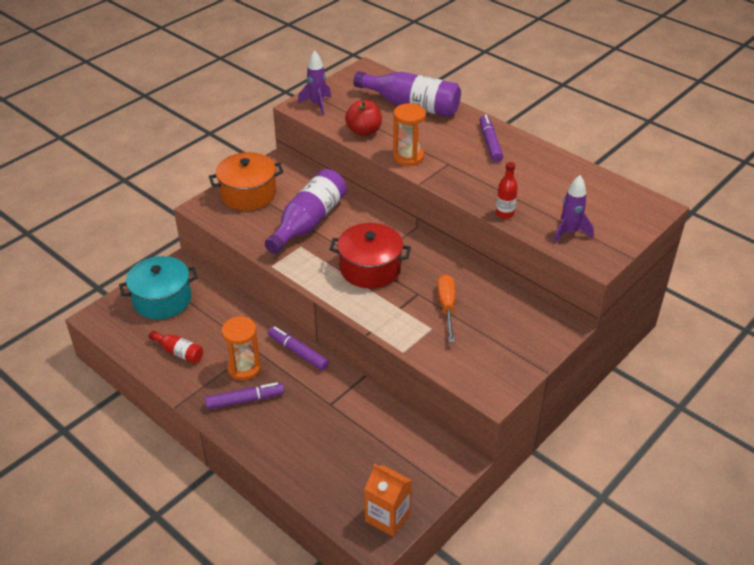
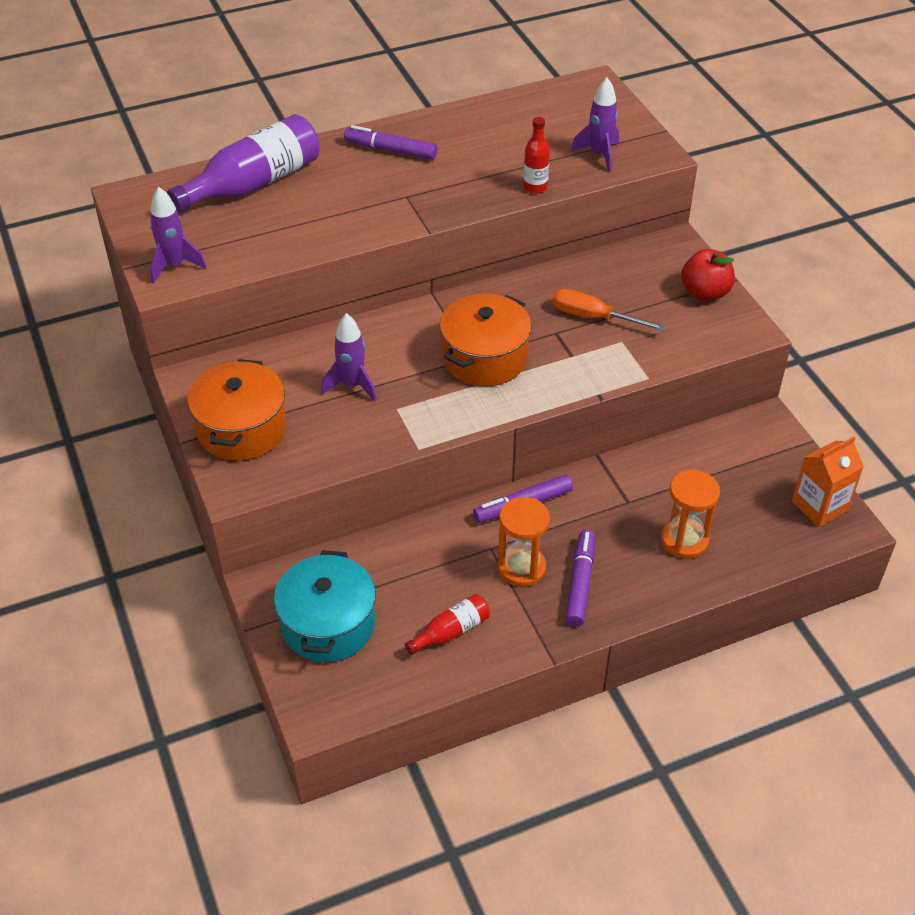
camera: 65 degrees left, 5 degrees up
(309, 222) = (352, 386): purple bottle -> purple rocket
(364, 131) = (278, 243): red apple -> red apple (705, 292)
(370, 268) = (484, 358): red pot -> orange pot
(408, 157) = (367, 223): orange hourglass -> orange hourglass (684, 540)

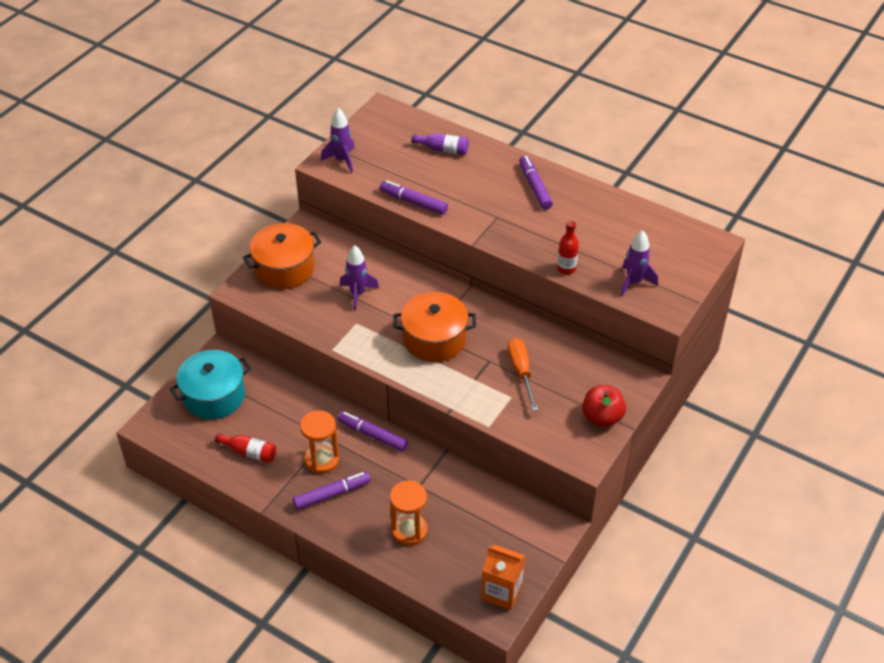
camera: 55 degrees right, 0 degrees up
(254, 183) = (443, 149): purple bottle -> purple bottle, size x0.49
(313, 244) = (413, 202): none -> purple marker

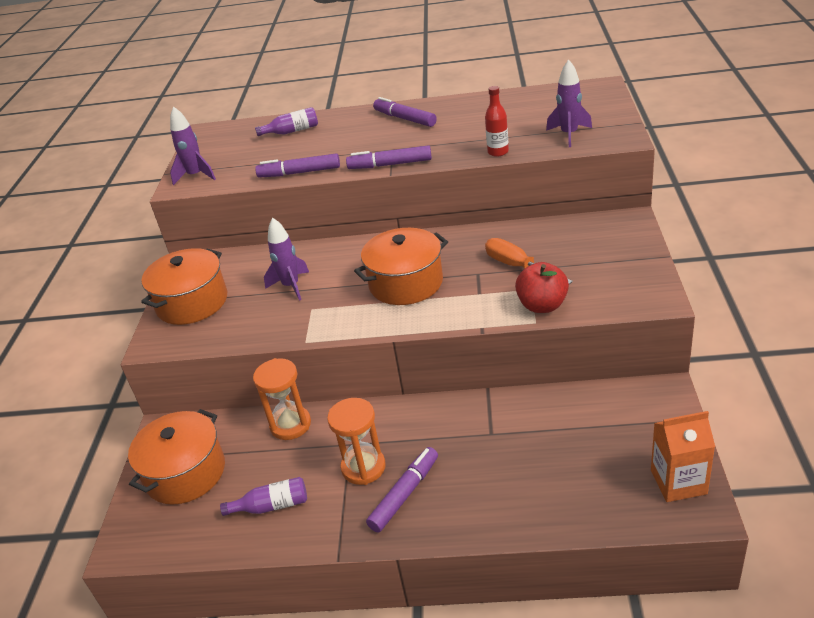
camera: 25 degrees left, 10 degrees down
(214, 396) = (185, 473): turquoise pot -> orange pot
(249, 452) = (272, 506): red bottle -> purple bottle
(372, 435) = (398, 415): purple marker -> purple marker (390, 164)
(409, 530) = (522, 481): orange hourglass -> orange hourglass (290, 425)
(602, 417) = (632, 262): red apple -> red apple (542, 305)

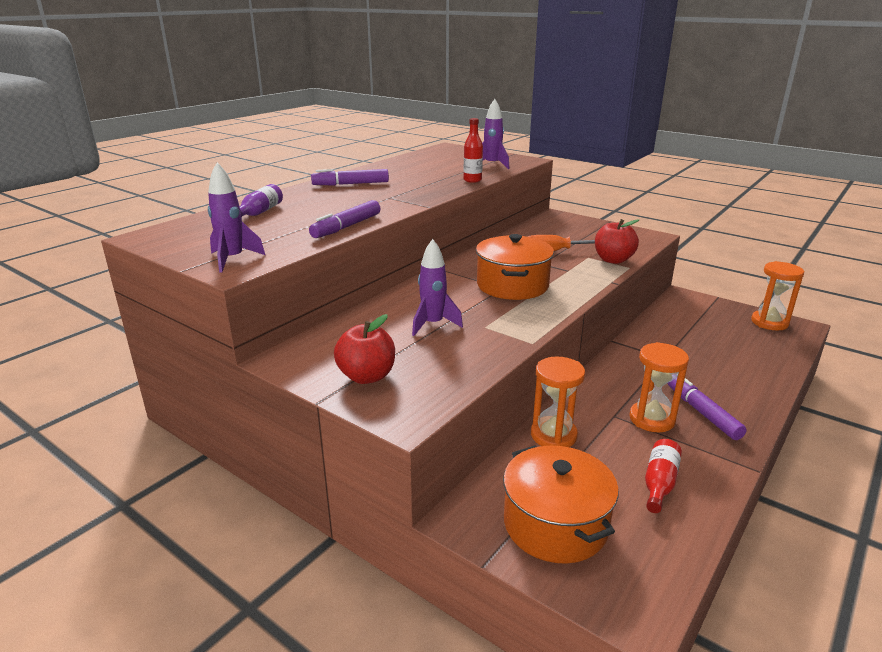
camera: 60 degrees left, 10 degrees down
(192, 302) = (367, 376): orange pot -> red apple
(272, 506) = (659, 483): purple bottle -> red bottle
(390, 164) = (414, 203): purple marker -> none
(678, 482) = (769, 322): orange carton -> orange hourglass

